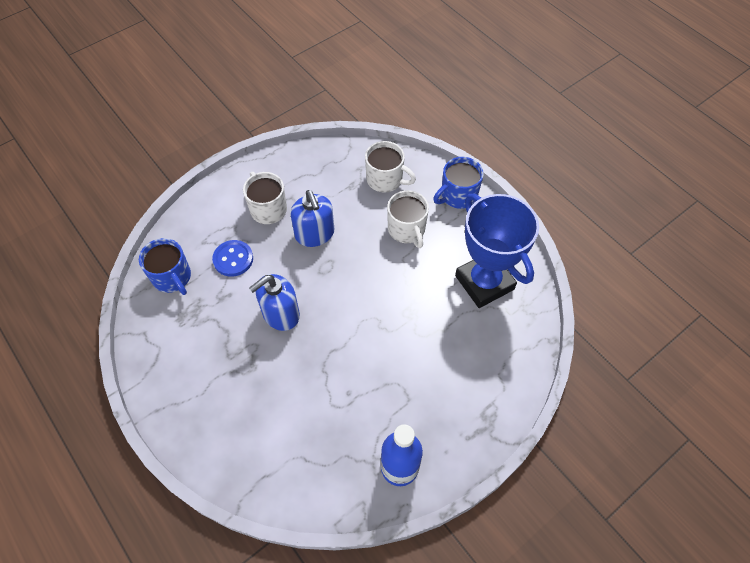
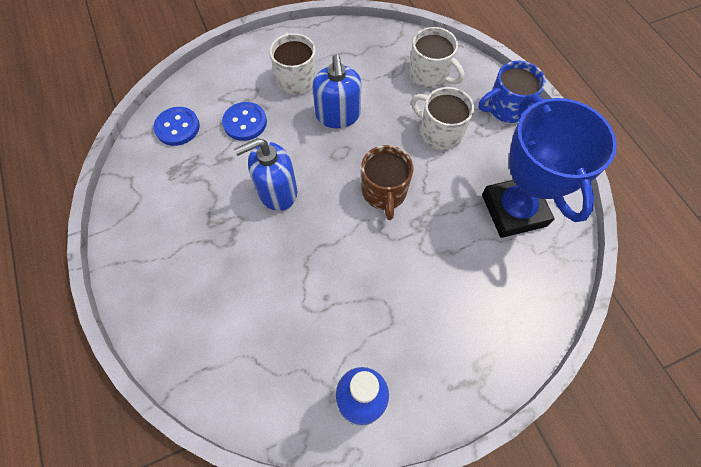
camera: 15 degrees right, 5 degrees up
(172, 277) = (177, 127): blue mug -> blue button
(373, 293) = (384, 192): none -> brown mug
(407, 230) = (439, 132): white mug -> white mug turned 135 degrees clockwise

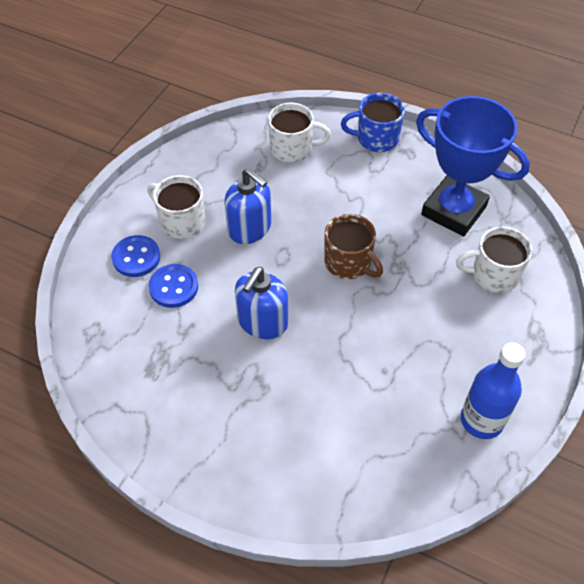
camera: 40 degrees left, 10 degrees down
(177, 127) = (113, 333): blue button -> blue button (136, 257)
(439, 132) = (345, 189): white mug -> white mug (493, 275)
(506, 108) = (376, 138): blue mug -> blue mug turned 60 degrees clockwise

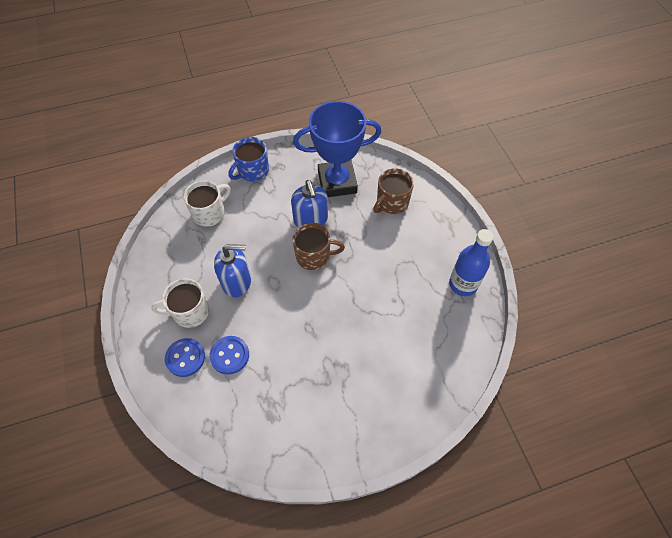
camera: 45 degrees left, 5 degrees up
(262, 322) = (304, 330): blue soap dispenser -> blue soap dispenser (310, 219)
(493, 275) = (391, 202): white mug -> brown mug

